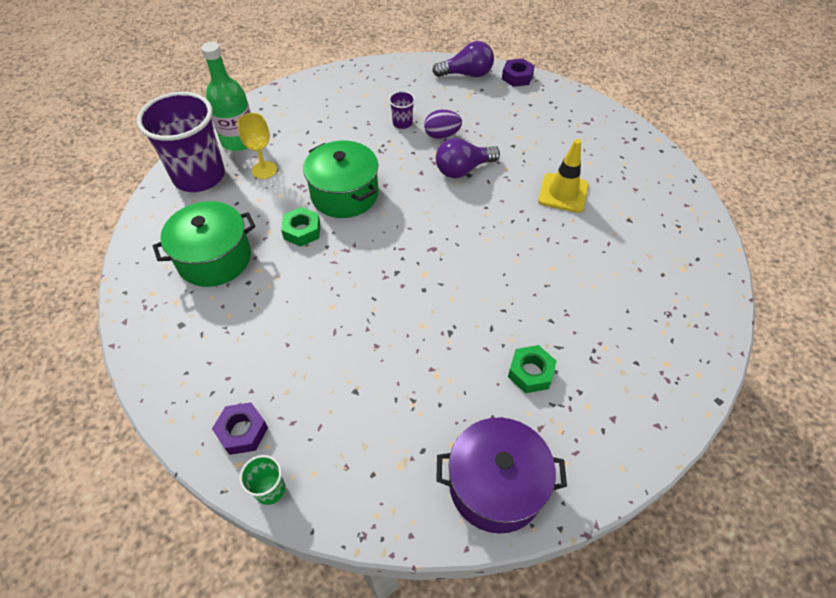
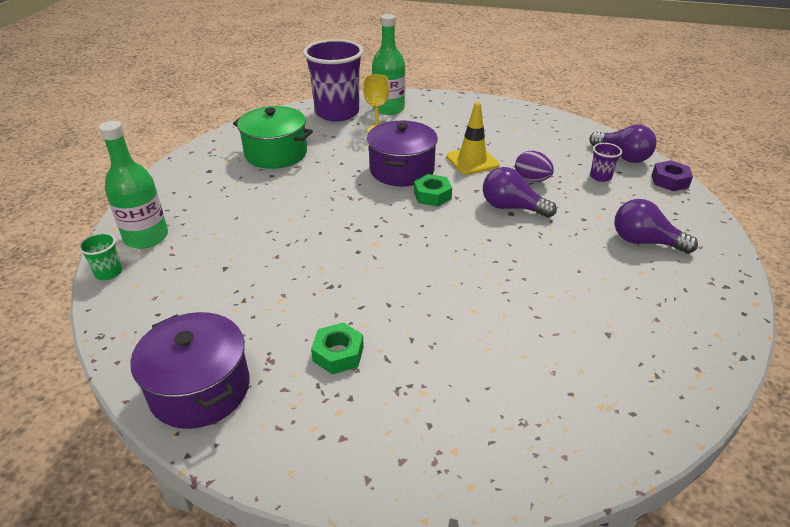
camera: 50 degrees right, 15 degrees down
(242, 431) = (146, 237): purple nut -> green bottle
(302, 231) = (343, 171): green nut -> green nut (432, 195)
(344, 194) = (402, 170): green pot -> purple pot
(402, 123) = (513, 156): purple cup -> purple cup (600, 177)
(563, 193) = (574, 274): yellow traffic cone -> yellow traffic cone (472, 161)
(564, 137) = (644, 242): none -> purple light bulb

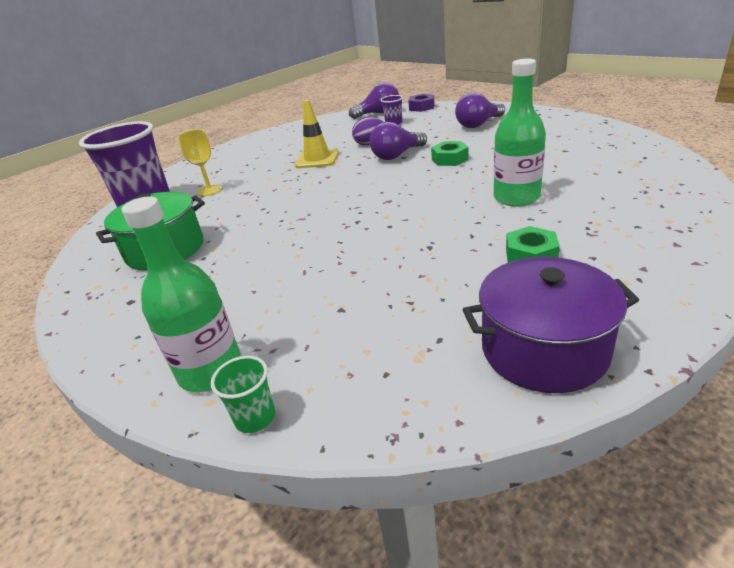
camera: 55 degrees left, 5 degrees down
(388, 108) = (183, 180): green bottle -> green bottle (516, 197)
(402, 170) = (290, 188): purple pot -> none
(432, 195) = (345, 181): green nut -> green nut (449, 159)

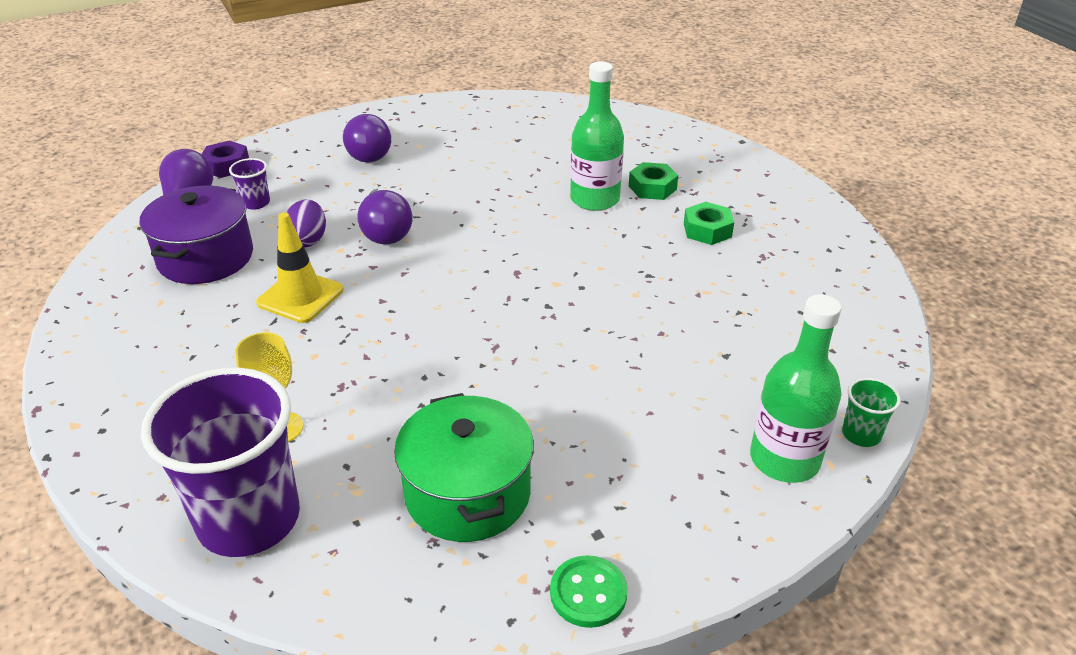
camera: 75 degrees left, 5 degrees up
(80, 311) = (588, 593): none -> green button
(449, 159) = (450, 203): green nut -> green nut (652, 188)
(544, 349) = (835, 270): purple pot -> purple pot (205, 257)

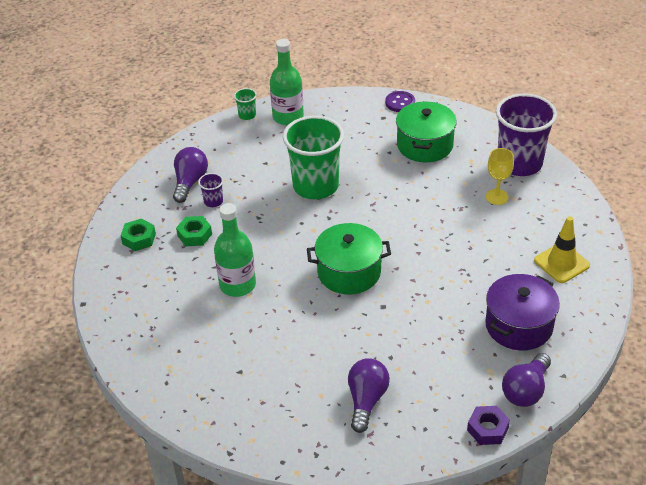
camera: 150 degrees left, 5 degrees up
(256, 203) = (473, 370): purple cup -> purple cup (213, 201)
(300, 296) = (465, 271): yellow traffic cone -> yellow traffic cone (561, 263)
(308, 240) = (446, 317): purple egg -> none
(385, 232) = (392, 306): purple light bulb -> purple light bulb (190, 182)
(466, 250) = (349, 272): none -> green pot
(588, 593) = (400, 103): green button -> purple button
(608, 344) = (315, 186): none -> green cup
(652, 188) = (191, 281): green nut -> green nut (139, 239)

